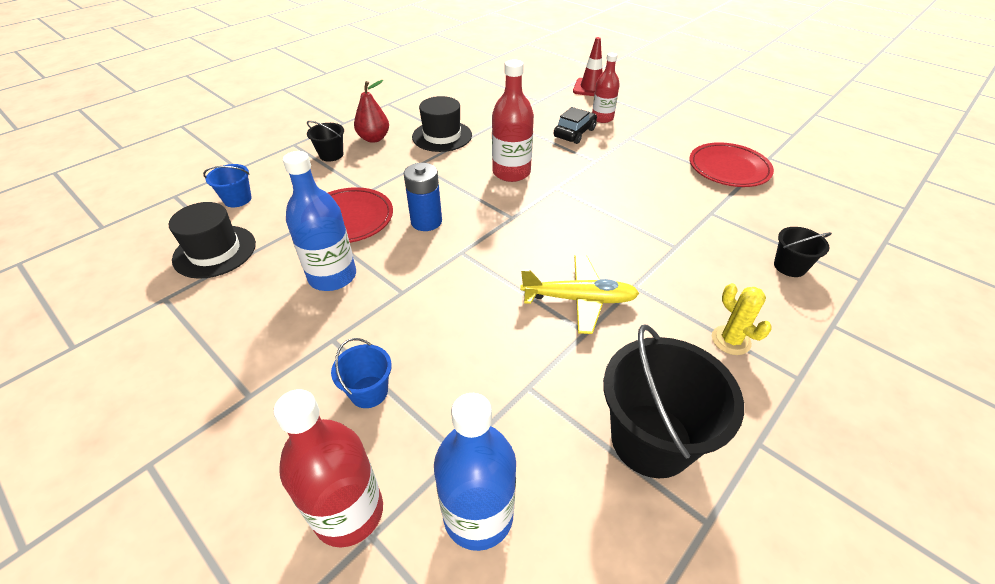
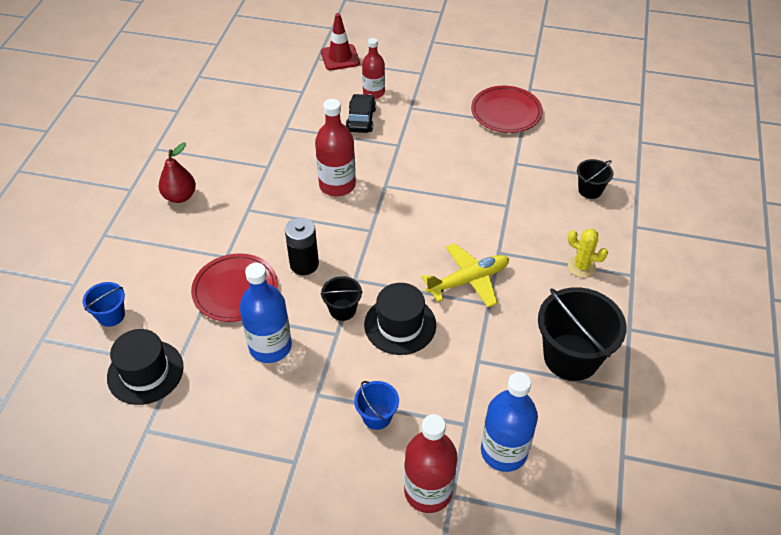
camera: 30 degrees left, 5 degrees up
(331, 155) = (155, 231): black bucket -> black bucket (342, 310)
(426, 221) = (304, 264): blue battery -> black battery
(442, 136) = (244, 168): black hat -> black hat (400, 325)

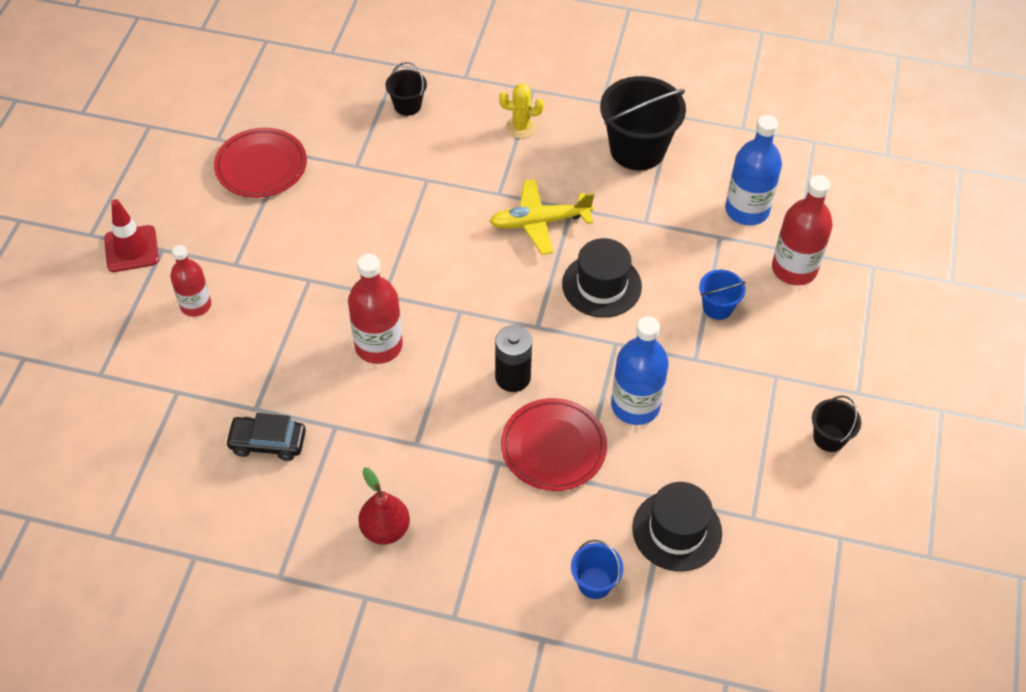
camera: 90 degrees left, 5 degrees up
(340, 57) = (104, 346): red traffic cone -> red traffic cone (131, 249)
(342, 310) = (581, 338): black bucket -> black bucket (829, 438)
(361, 119) = (252, 320): black car -> black car (267, 442)
(468, 280) = (539, 222): yellow plane -> yellow plane turned 75 degrees counterclockwise
(581, 266) = (521, 127): yellow cactus -> yellow cactus turned 60 degrees clockwise

